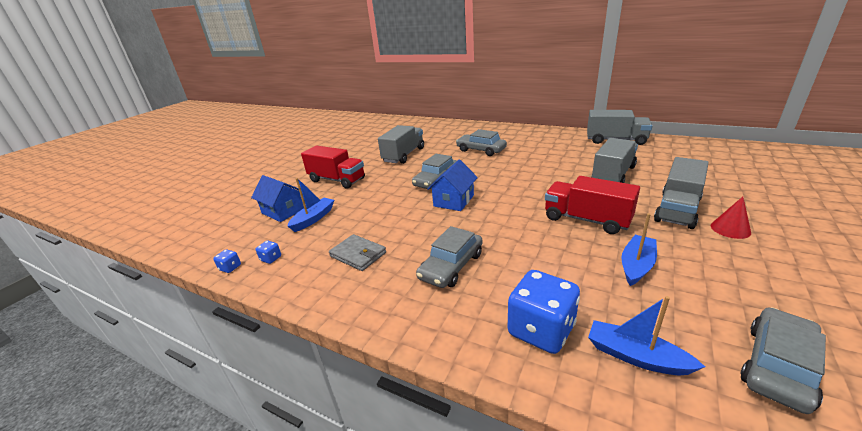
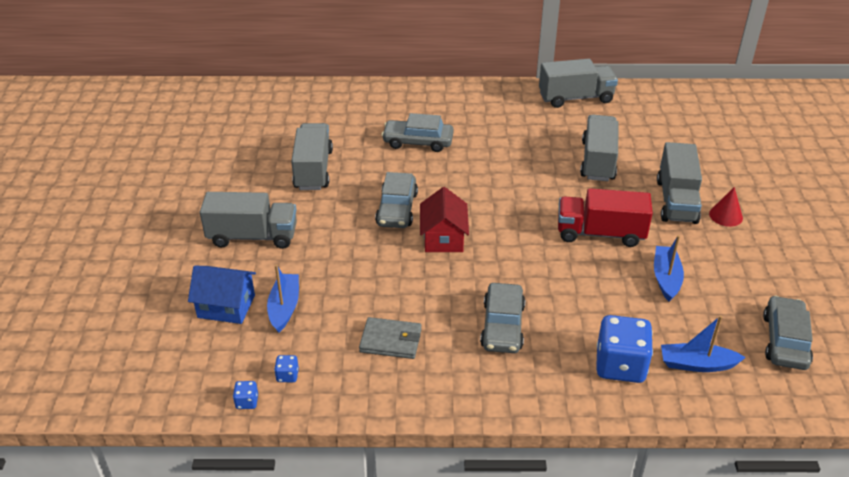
camera: 30 degrees left, 10 degrees up
(337, 180) = (253, 236): red truck -> grey truck
(454, 200) = (443, 238): blue house -> red house

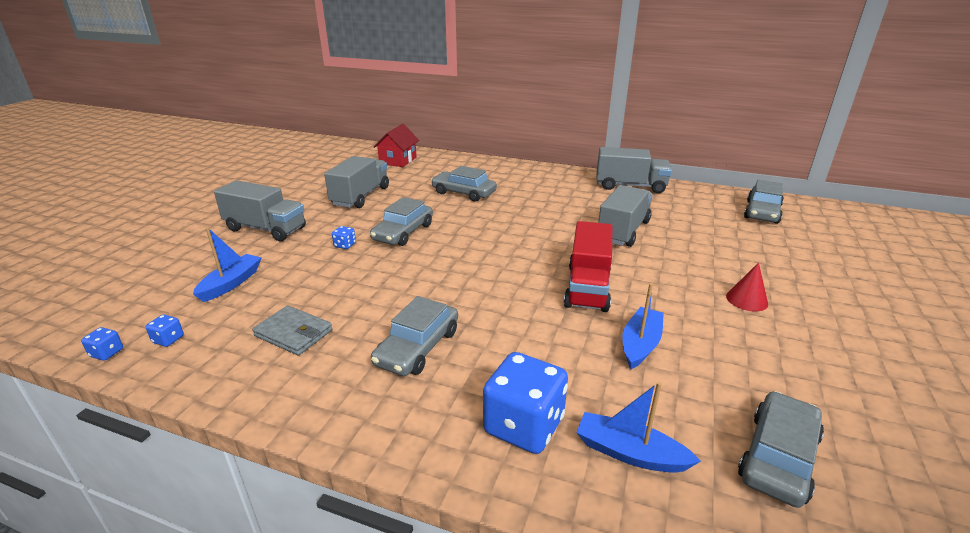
camera: 20 degrees right, 10 degrees down
(226, 306) = (187, 272): blue house -> none
(353, 238) = (345, 245): none -> blue dice
(443, 238) = (425, 261): red house -> red house (398, 160)
(600, 233) = (587, 287): red truck -> red truck turned 105 degrees counterclockwise
(676, 201) = (692, 276): grey truck -> none
(706, 110) = (762, 212): none -> grey car

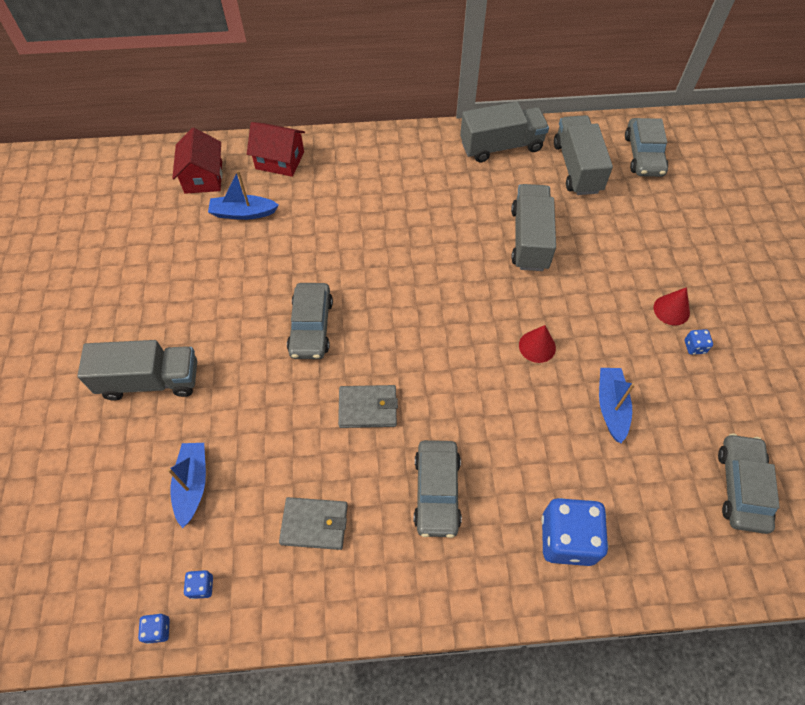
camera: 25 degrees left, 30 degrees up
(345, 245) = (264, 374): blue dice -> blue dice (694, 347)
(361, 196) = (213, 274): grey truck -> grey truck (577, 168)
(405, 282) = (368, 408): none -> grey wallet
(455, 163) = (280, 160): none -> red house
(464, 193) = (329, 224): grey car -> none
(587, 287) = (537, 346): red truck -> red cone
(629, 453) = (649, 529): blue boat -> blue boat (243, 213)

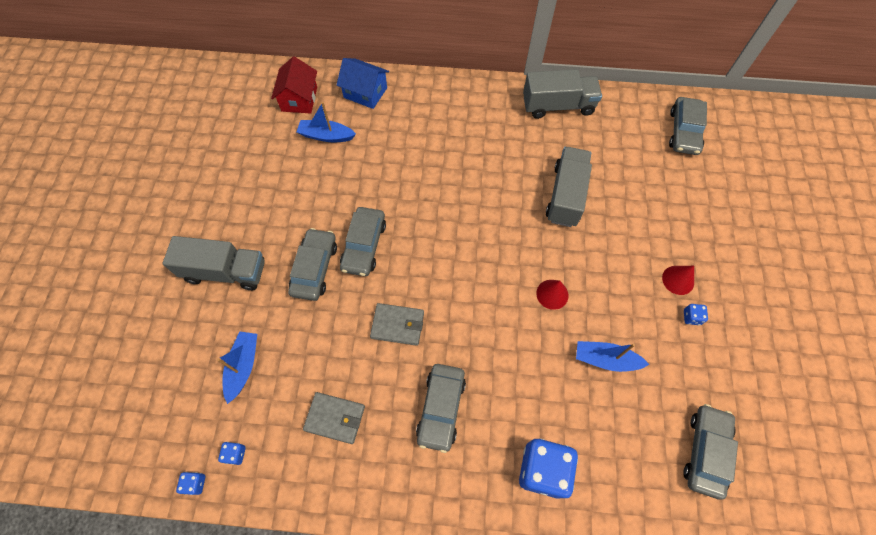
camera: 10 degrees right, 5 degrees up
(257, 360) = (314, 268): none -> grey car
(280, 160) = (365, 92): red house -> blue house
(577, 168) = (621, 135): grey truck -> none
(611, 407) = (605, 359): blue boat -> blue boat turned 90 degrees counterclockwise

